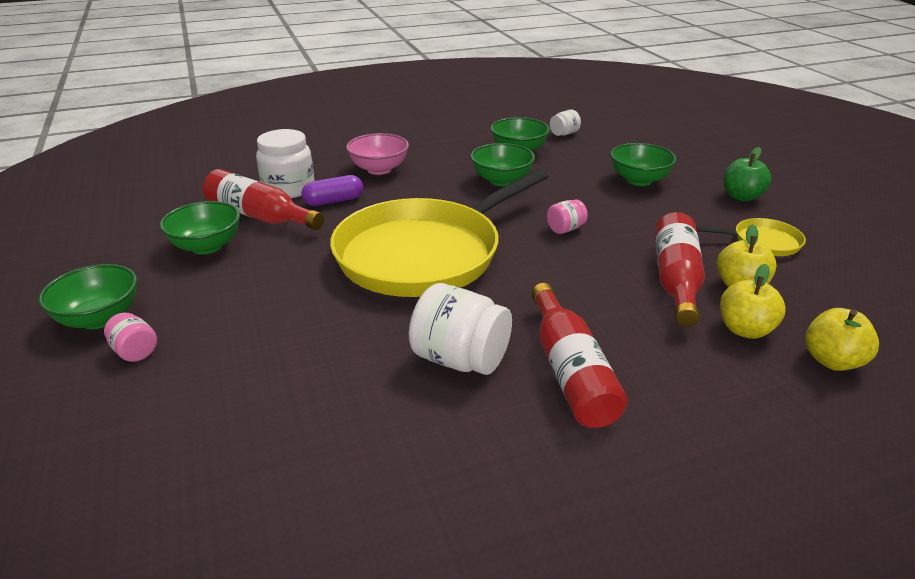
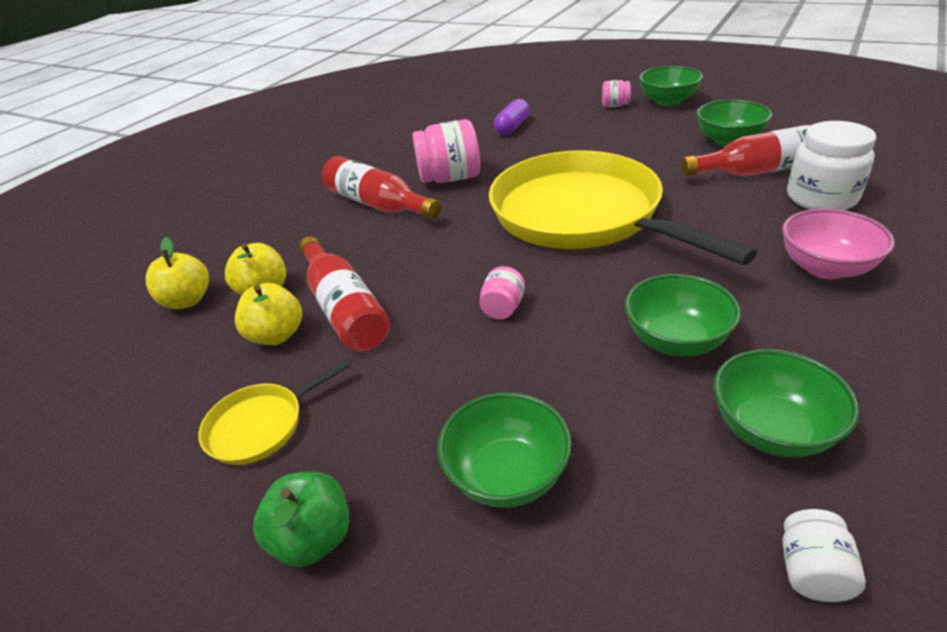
camera: 145 degrees right, 5 degrees up
(334, 201) = (755, 211): purple capsule -> purple capsule (512, 127)
(424, 254) = (581, 215): yellow pan -> yellow pan turned 45 degrees counterclockwise
(460, 359) = (450, 178): white jar -> pink jar

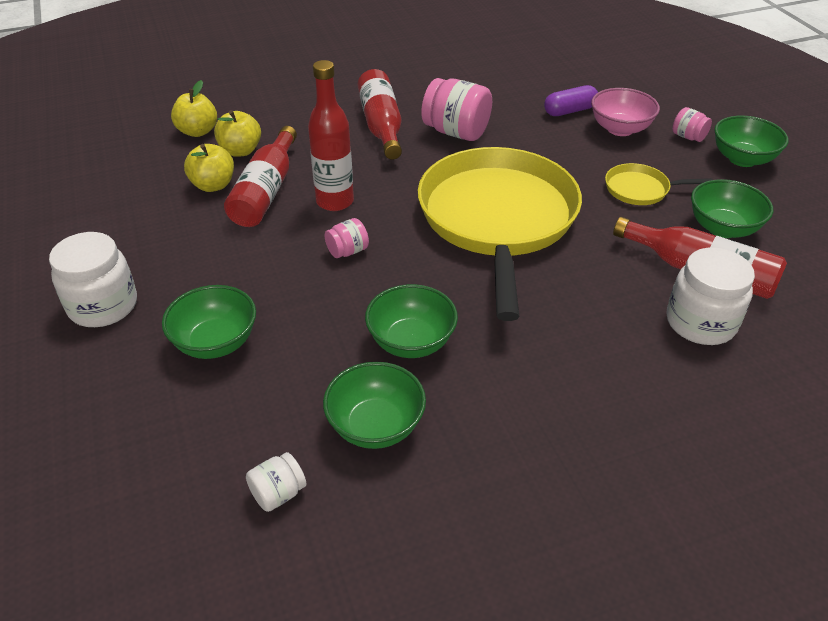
camera: 35 degrees right, 5 degrees up
(260, 426) = (146, 233): yellow pan -> yellow pan (640, 189)
(313, 538) = (103, 306): green apple -> white jar
(427, 278) = (335, 201): none -> red bottle
(825, 268) = (594, 370): pink bowl -> pink bowl (620, 129)

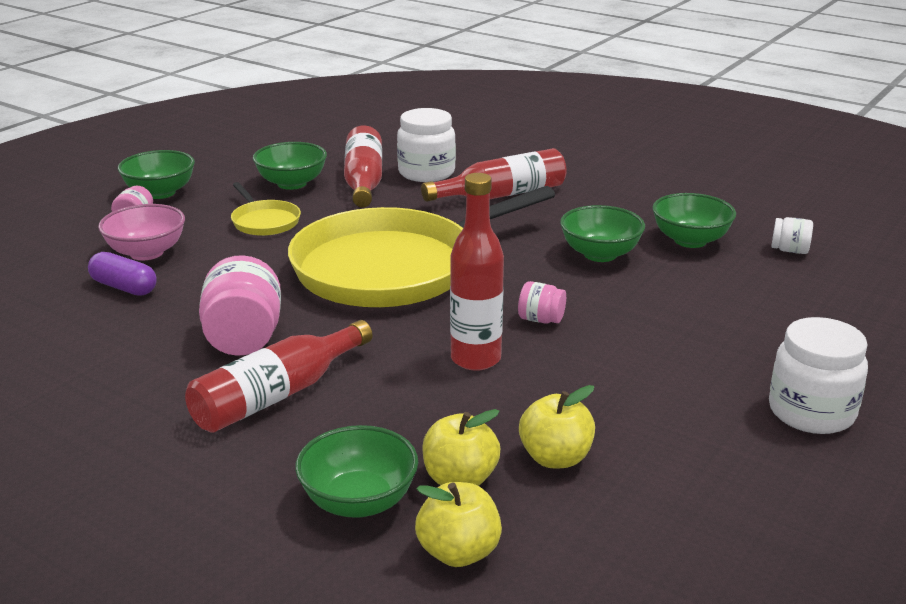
camera: 125 degrees left, 15 degrees down
(216, 342) = (738, 330): green bowl -> green bowl (359, 501)
(266, 191) = (516, 412): red bottle -> red bottle (501, 195)

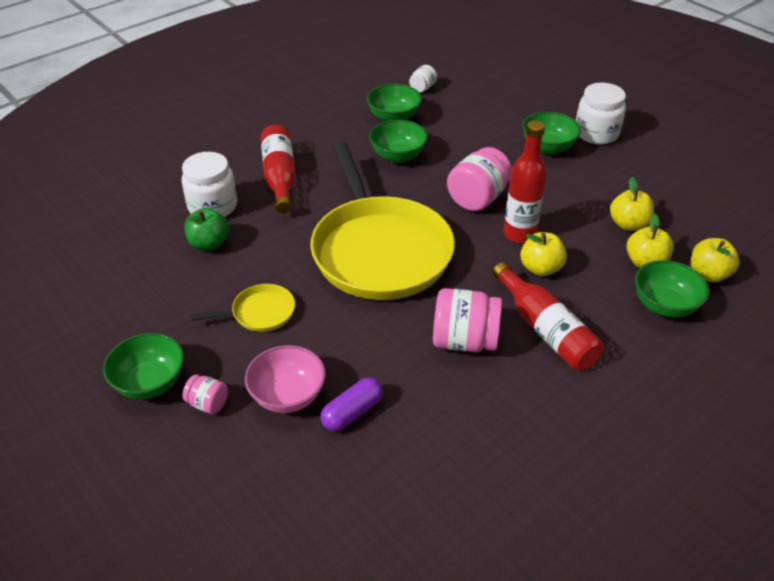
camera: 75 degrees left, 15 degrees up
(292, 183) = (185, 288): green bowl -> green bowl (548, 147)
(364, 182) = (209, 244): red bottle -> green apple
(405, 382) = (540, 268): none -> yellow apple
(541, 319) = (477, 198): pink jar -> pink jar, size x1.94

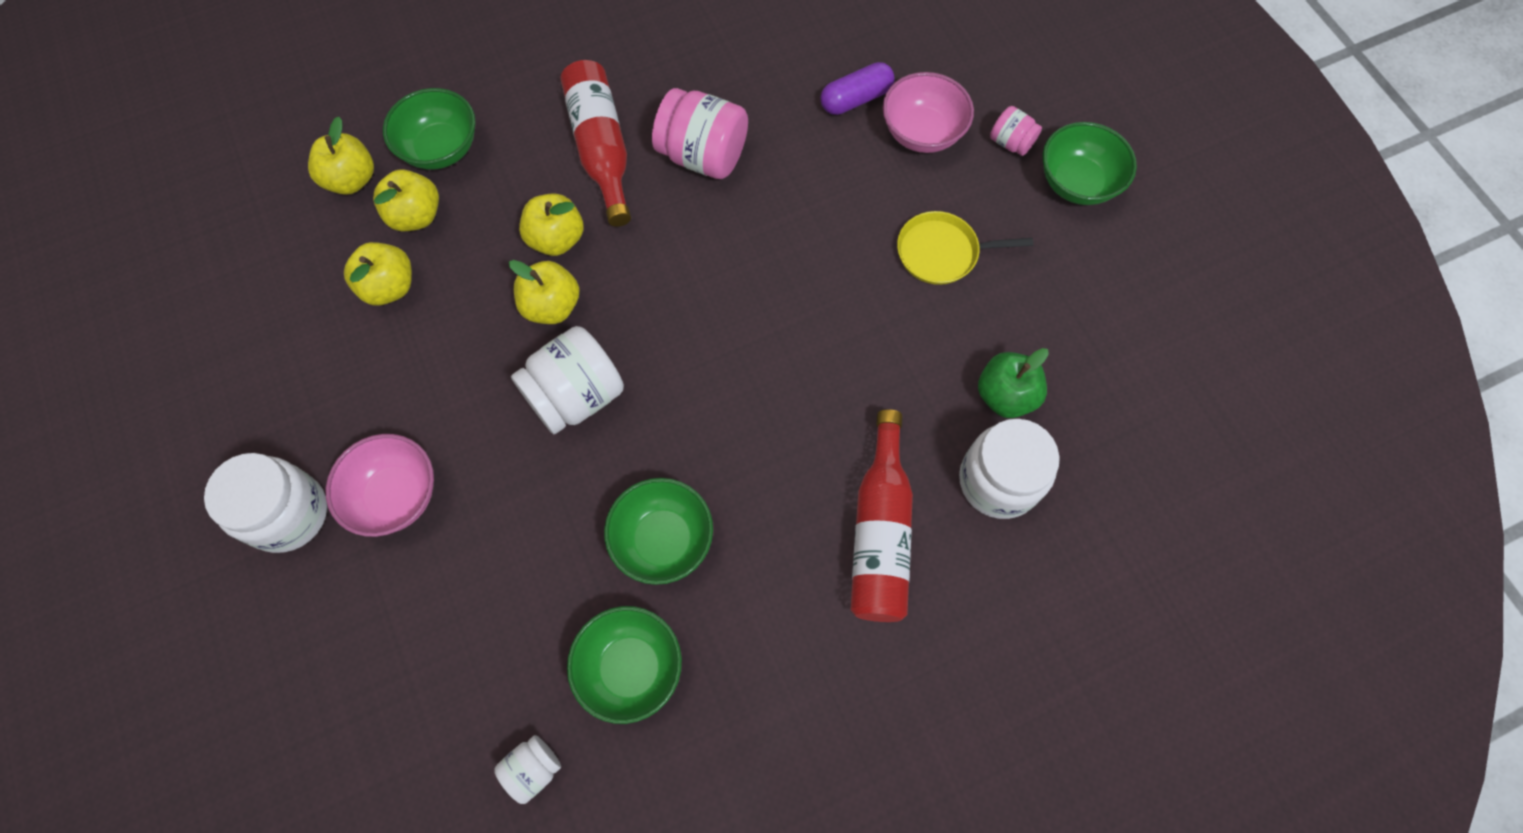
camera: 165 degrees left, 25 degrees up
(379, 251) = (760, 322): yellow pan -> none
(477, 198) = (576, 395): pink jar -> white jar
(519, 234) = (552, 306): red bottle -> yellow apple
(548, 147) = (396, 496): green bowl -> pink bowl

